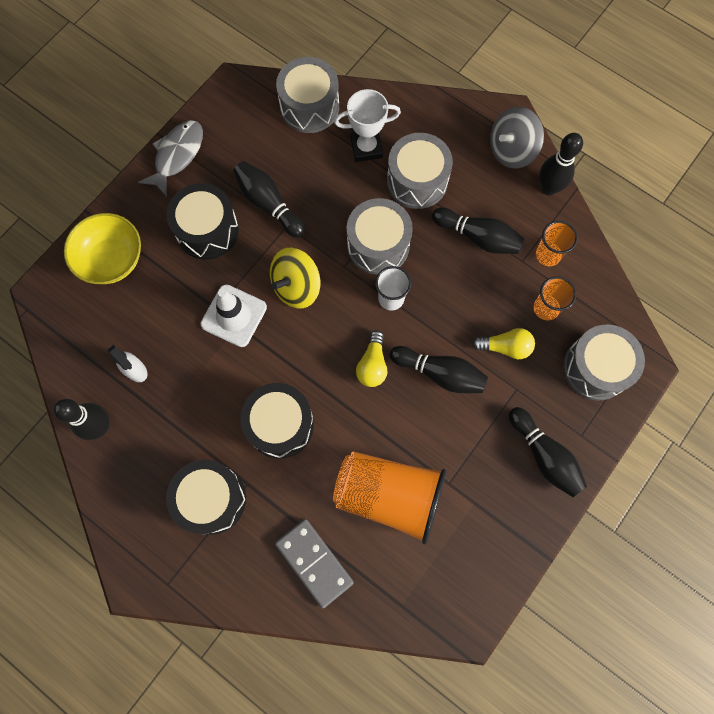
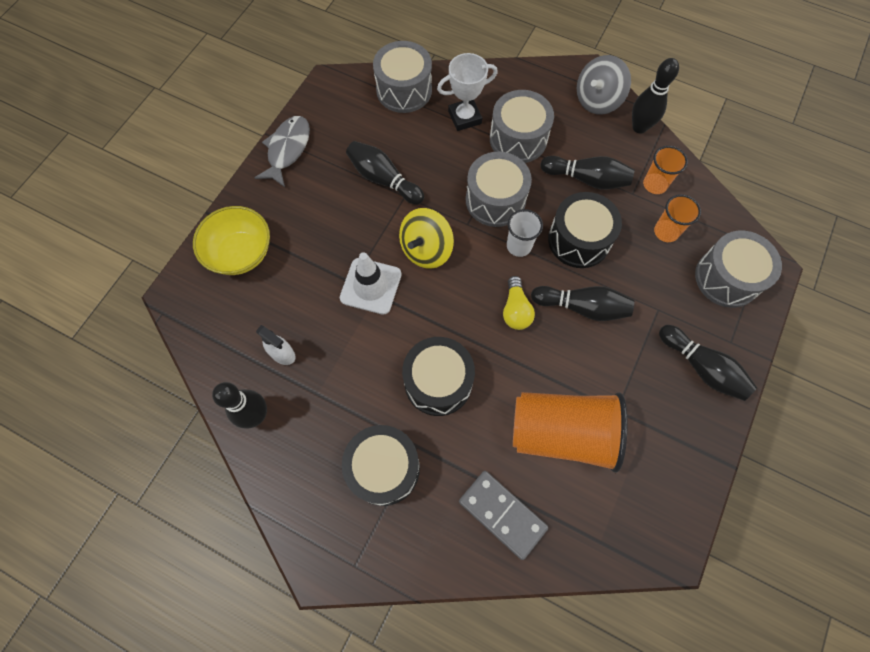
camera: 10 degrees left, 5 degrees down
(207, 230) = (329, 212): black drum -> black drum (579, 240)
(505, 347) = (637, 273): yellow light bulb -> none

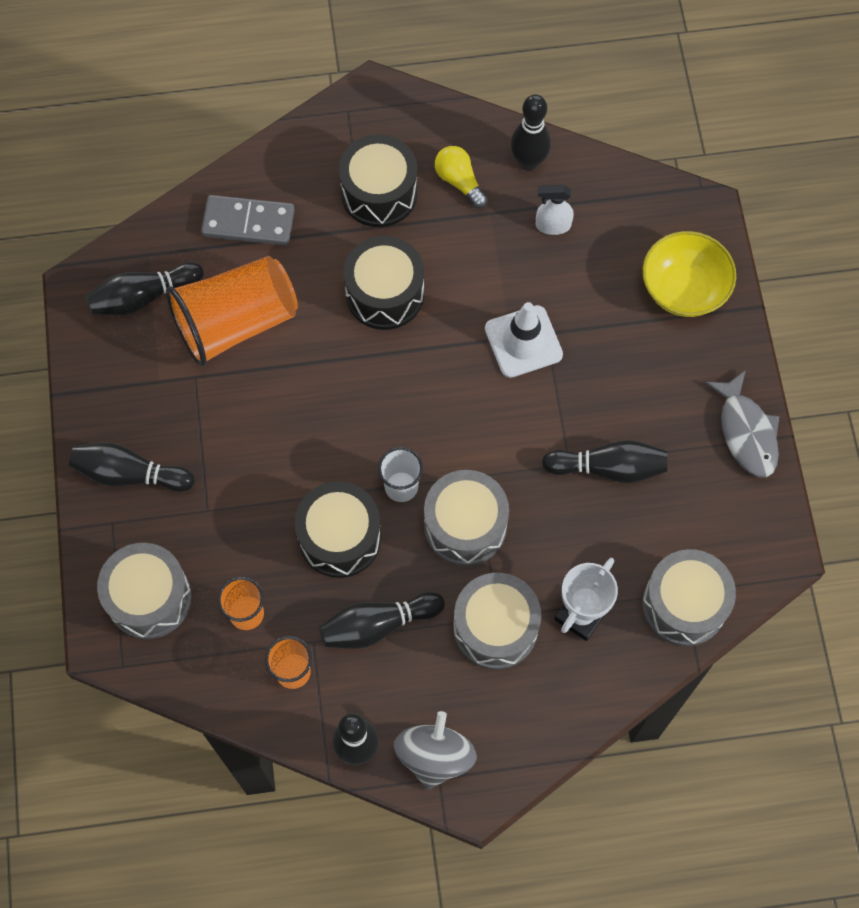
camera: 145 degrees right, 0 degrees up
(426, 249) = (497, 417): yellow spinning top -> none
(515, 310) = (357, 412): yellow light bulb -> yellow light bulb (459, 181)
(582, 307) = (290, 460): black bowling pin -> black bowling pin (143, 297)

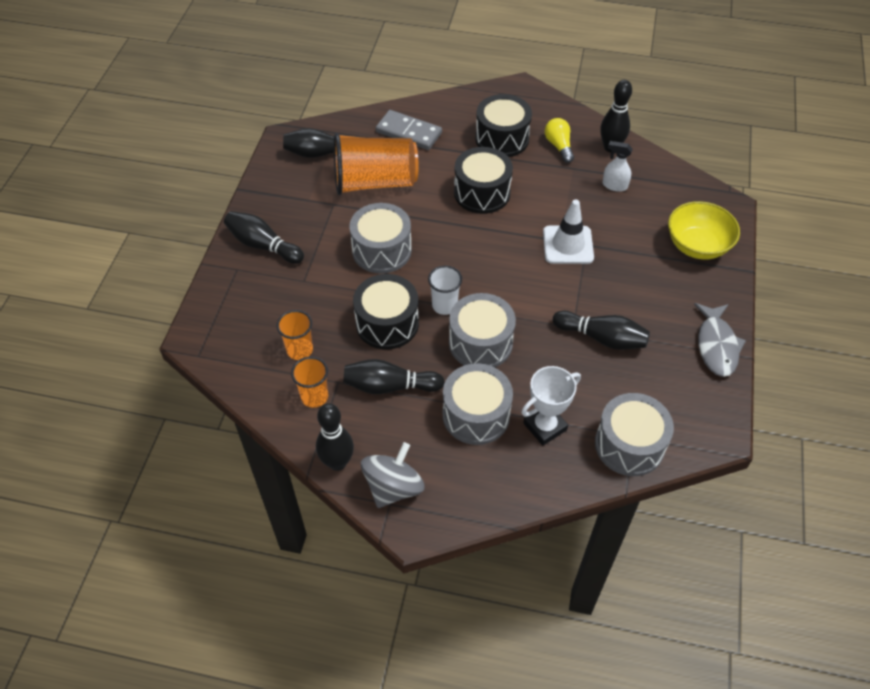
camera: 20 degrees right, 15 degrees down
(149, 598) = (238, 320): grey drum -> grey drum (382, 250)

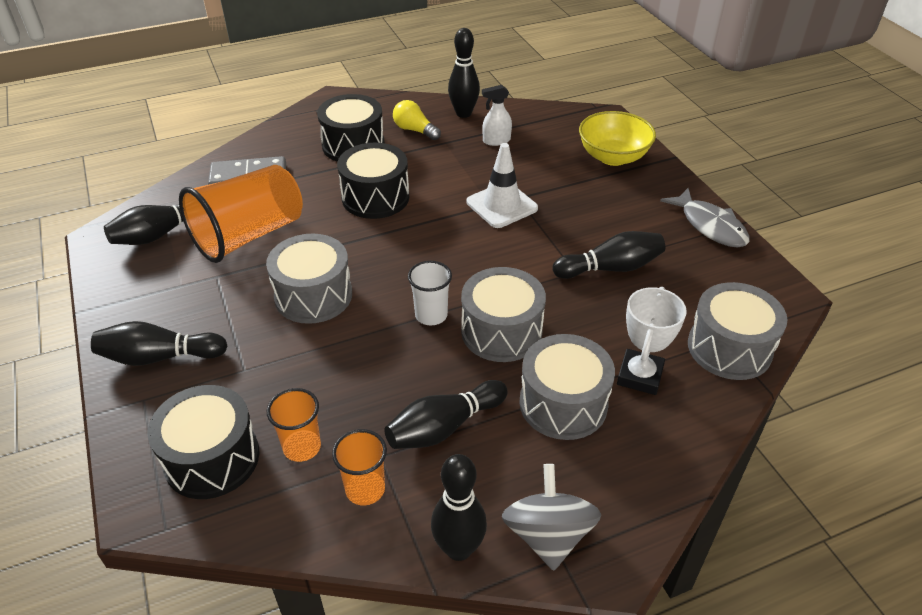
camera: 35 degrees left, 10 degrees down
(387, 323) = (383, 364): black drum -> black drum (212, 458)

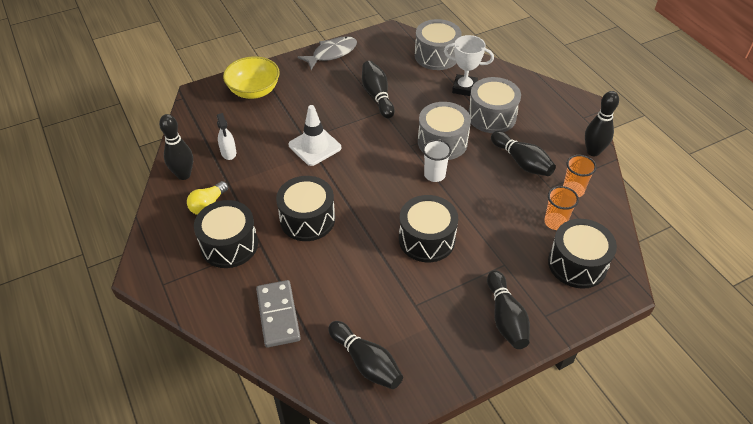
camera: 95 degrees left, 5 degrees up
(249, 235) = (363, 295): orange cup -> none
(313, 295) = (426, 239): grey drum -> black drum
(548, 535) = (574, 121): grey spinning top -> none

